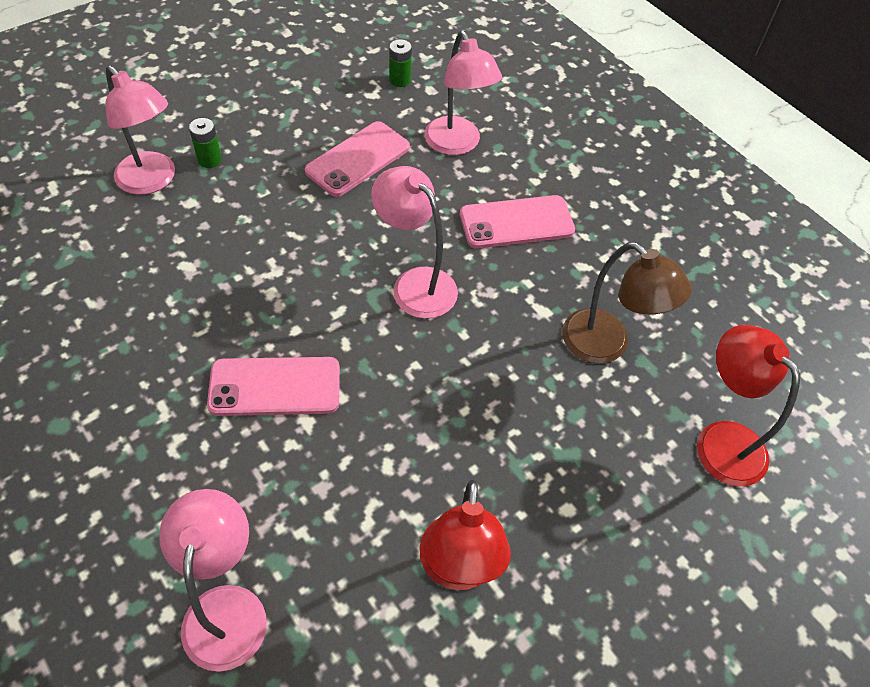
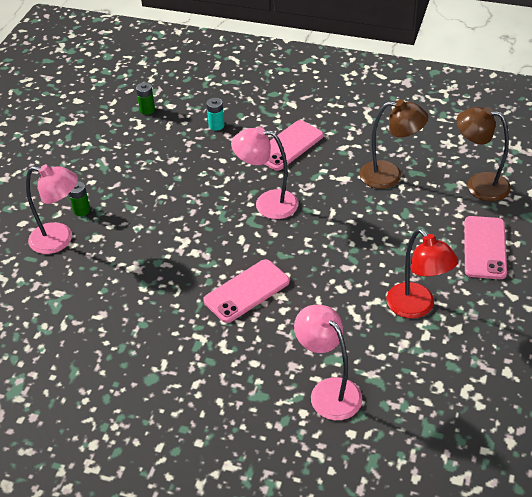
camera: 30 degrees left, 10 degrees down
(358, 159) = (169, 162): pink phone -> pink phone (484, 247)
(457, 144) = (216, 125): pink lamp -> turquoise battery
(720, 440) = (479, 184): red lamp -> brown lamp

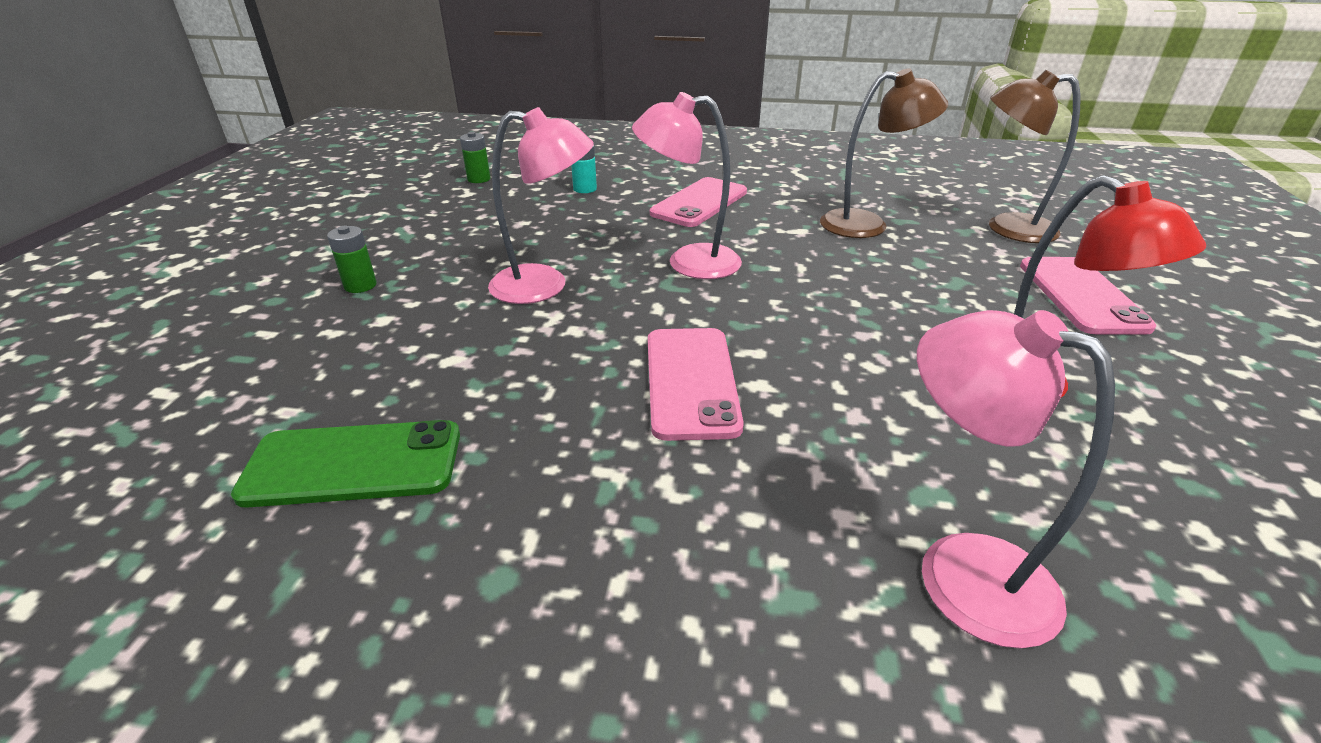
camera: 10 degrees left, 10 degrees down
(60, 239) = (310, 326): pink lamp -> pink lamp (545, 285)
(91, 323) = (353, 464): none -> green phone
(246, 291) = (690, 382): pink phone -> pink phone turned 45 degrees counterclockwise

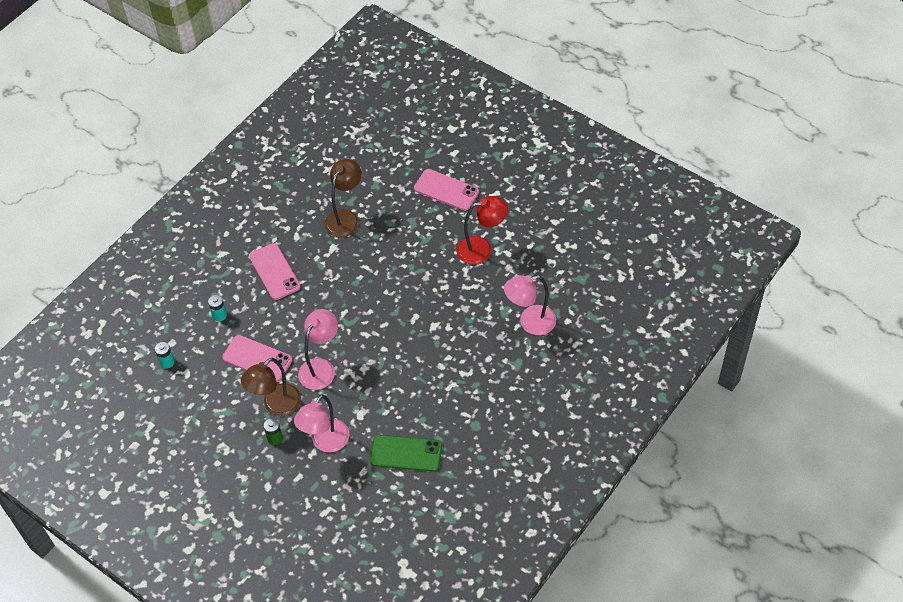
camera: 60 degrees left, 20 degrees up
(353, 464) = (406, 453): green phone -> green phone turned 75 degrees clockwise
(479, 179) = (167, 362): green battery -> turquoise battery
(688, 262) = (335, 306): pink lamp -> pink lamp (325, 442)
(690, 382) = (420, 345): pink phone -> pink phone (257, 359)
(1006, 228) = (383, 168): brown lamp -> brown lamp (276, 405)

